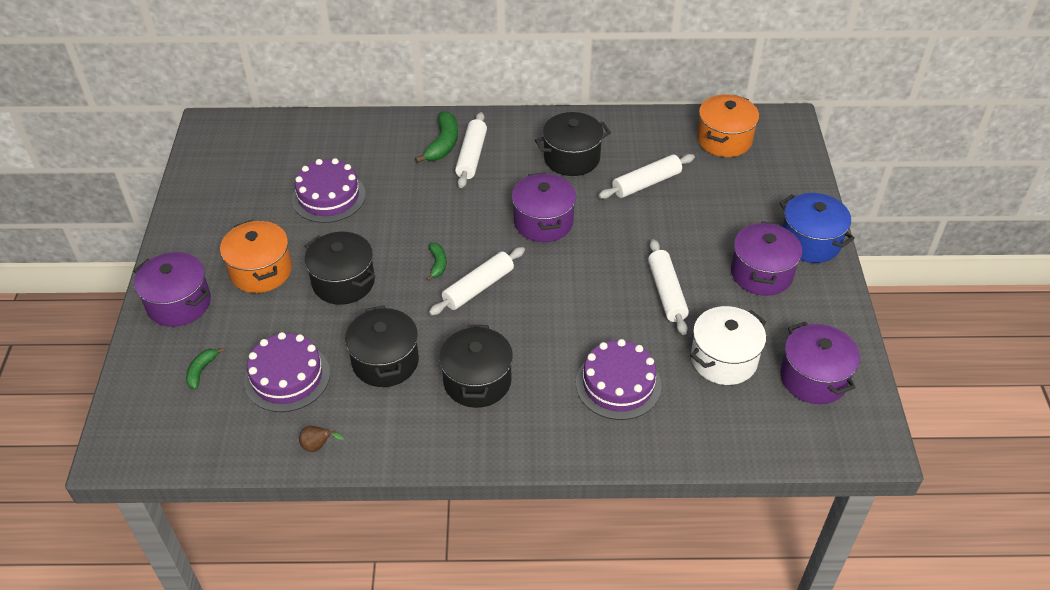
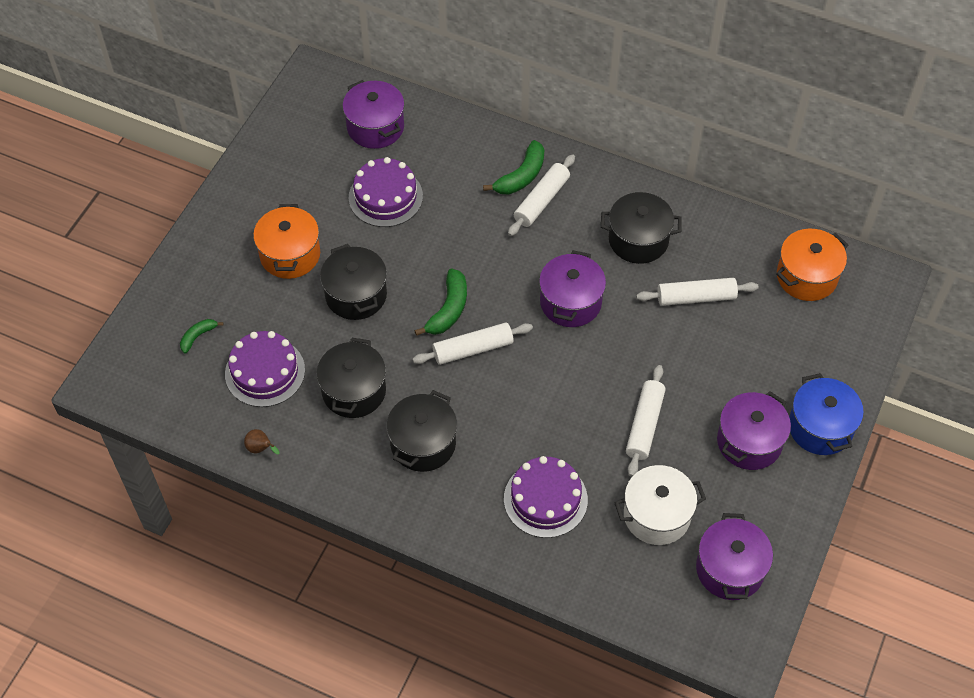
camera: 25 degrees right, 10 degrees up
(179, 303) = (207, 261): purple pot -> purple pot (375, 127)
(437, 264) = (448, 309): green banana -> green banana, size x1.71

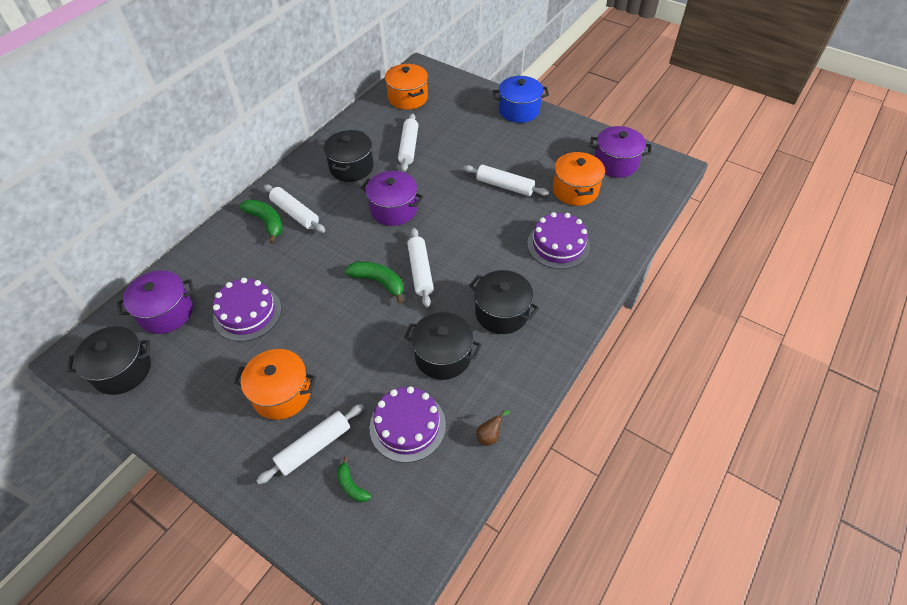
camera: 80 degrees left, 5 degrees down
(235, 296) = (314, 447): none -> white rolling pin
(356, 295) = (344, 345): black pot -> black pot (122, 370)
(656, 515) = (575, 190): white pot -> orange pot
(749, 442) = (525, 141): purple pot -> none

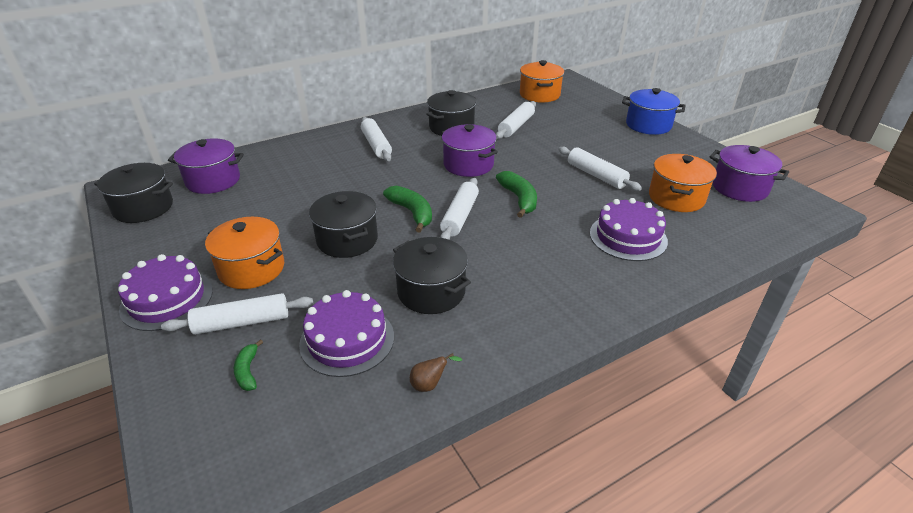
camera: 25 degrees right, 15 degrees down
(247, 313) = (276, 200): purple cake -> purple cake (167, 299)
(266, 222) = (347, 145): green banana -> green banana (519, 199)
(501, 313) = (523, 275): black pot -> black pot (347, 240)

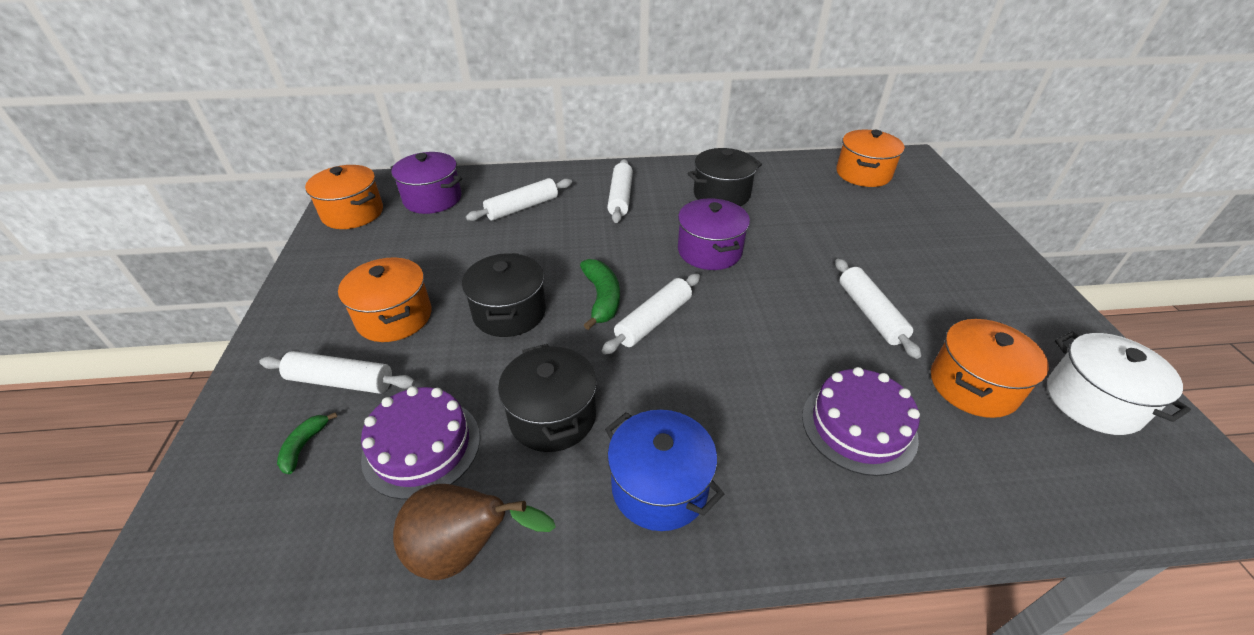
camera: 25 degrees right, 5 degrees up
(143, 208) = (353, 213): black pot -> orange pot
(167, 299) = (298, 327): purple cake -> none
(430, 384) = (465, 551): brown pear -> brown pear, size x2.24
(516, 126) = (804, 212): white rolling pin -> white rolling pin (522, 207)
(519, 199) = (742, 318): green banana -> none
(648, 125) = (997, 255): blue pot -> blue pot (659, 487)
(739, 188) = (1093, 401): purple pot -> white pot

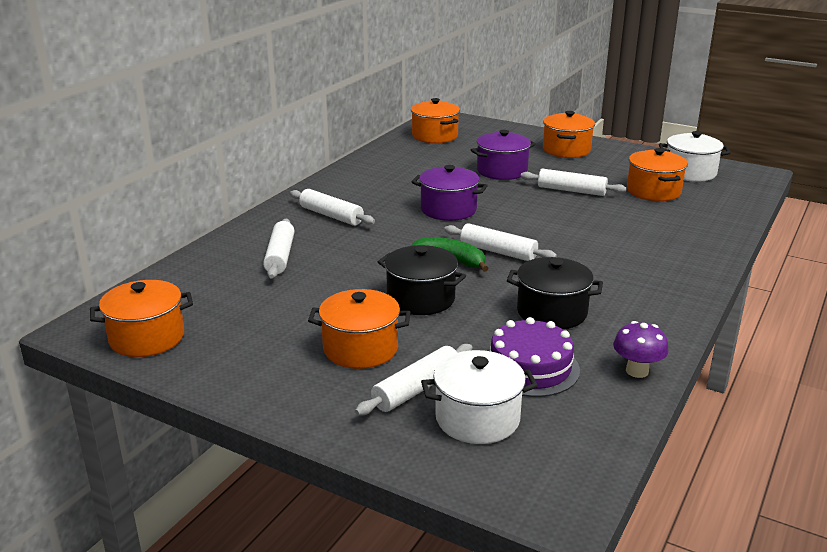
camera: 55 degrees left, 15 degrees down
(304, 446) = (477, 418): green banana -> white pot
(432, 199) = (192, 292): purple pot -> purple pot (502, 171)
(465, 551) = (637, 371): brown pear -> purple mushroom
(653, 320) = (498, 251): white rolling pin -> white rolling pin turned 45 degrees counterclockwise
(659, 487) = (643, 296): blue pot -> none
(721, 194) = (387, 182): black pot -> none
(858, 426) = (652, 228): purple cake -> none
(975, 266) = (566, 150): none -> orange pot

